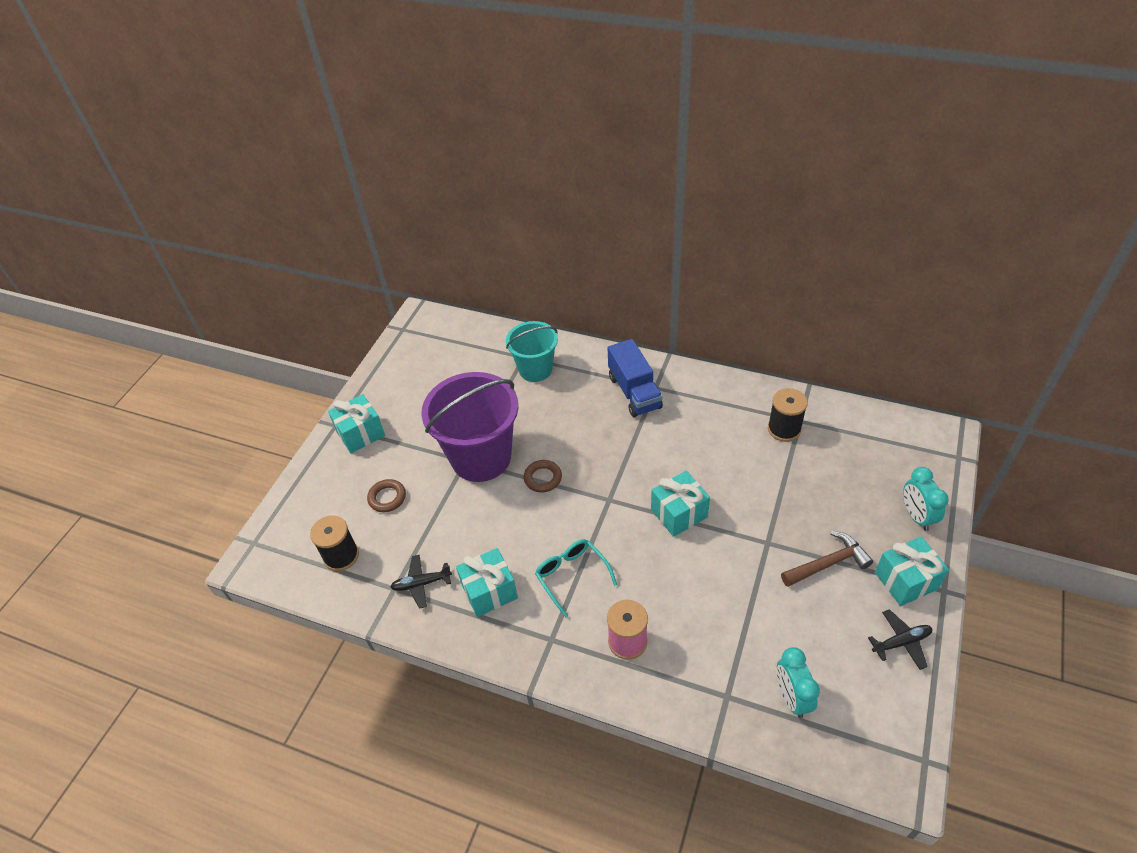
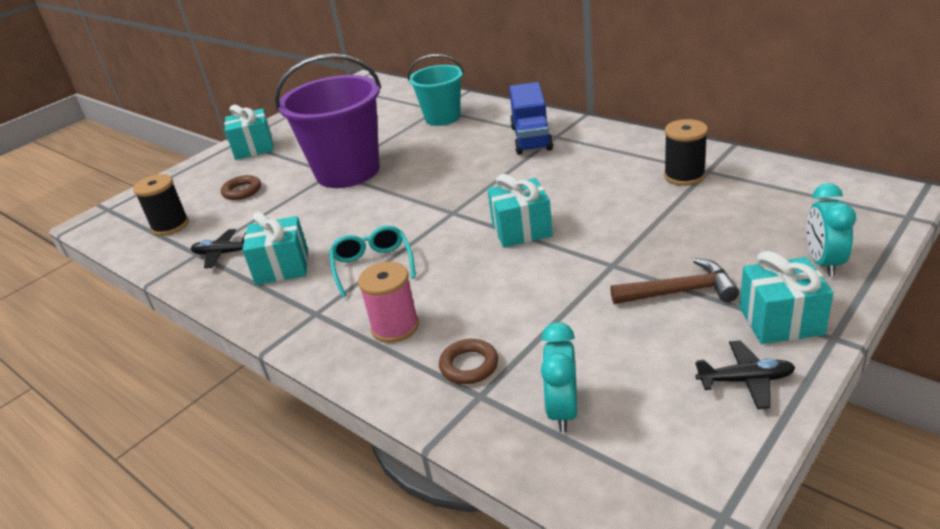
camera: 20 degrees right, 15 degrees down
(543, 478) = (396, 191): brown ring -> brown ring (469, 365)

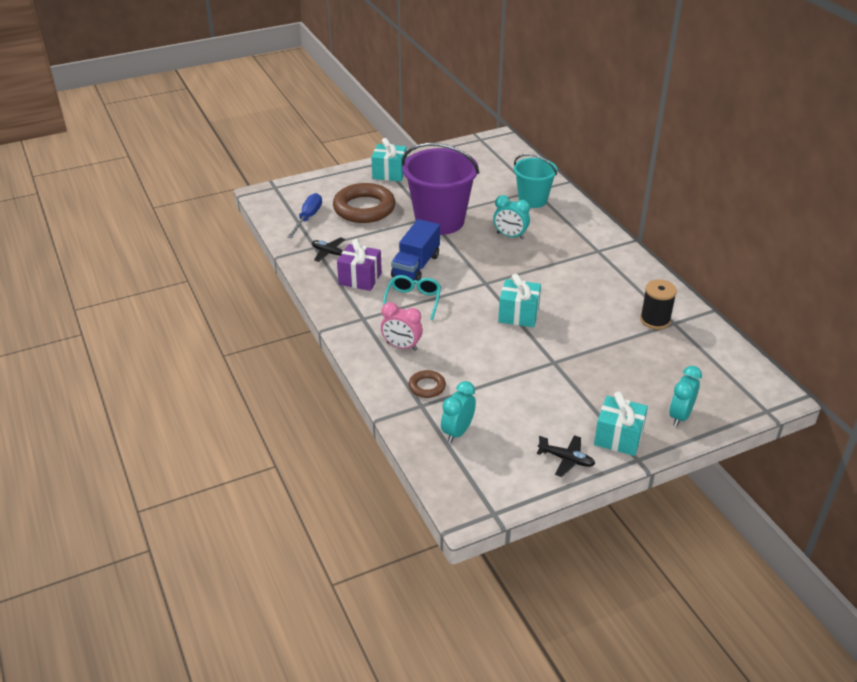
camera: 20 degrees right, 5 degrees up
(170, 226) = (308, 218): black spool -> blue screwdriver
(242, 191) = (364, 208): brown ring -> brown ring, size x2.11
(282, 267) = (360, 279): turquoise gift -> purple gift
(395, 327) = (401, 346): pink spool -> pink clock
(444, 157) = (510, 236): none -> turquoise clock
(531, 138) = (580, 245): blue truck -> blue truck (416, 266)
(680, 291) = (578, 396): brown hammer -> none

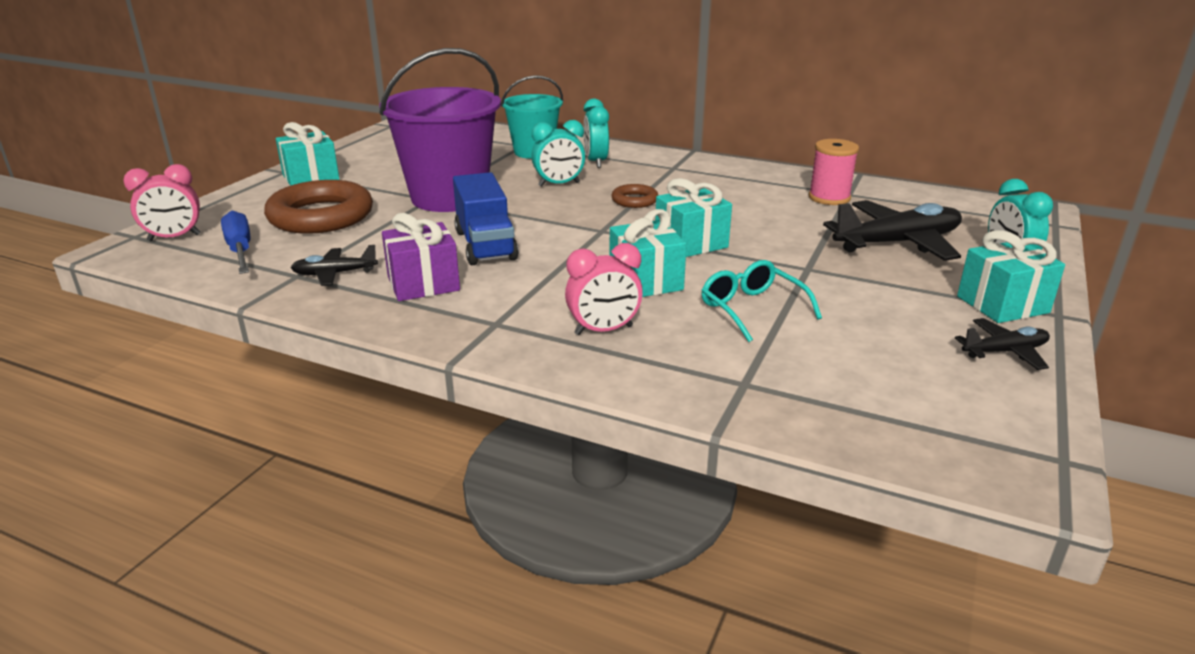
camera: 40 degrees left, 10 degrees down
(289, 196) = (174, 238): none -> pink clock
(413, 300) = (538, 278): turquoise glasses -> turquoise glasses (751, 309)
(427, 387) = (714, 359): brown ring -> brown ring (634, 200)
(457, 432) = (843, 389): turquoise clock -> turquoise clock (596, 162)
(459, 328) = (645, 281): none -> turquoise gift
(635, 372) = (897, 243): none -> black plane
(655, 320) = (829, 198): black spool -> pink spool

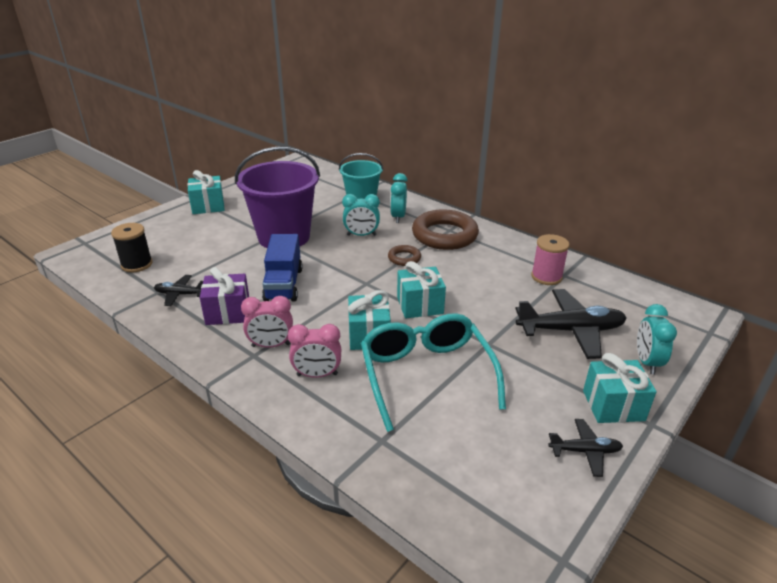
camera: 15 degrees right, 5 degrees up
(174, 238) = (105, 248): pink clock -> pink clock (271, 345)
(240, 250) = (137, 264): blue screwdriver -> black spool
(321, 216) = (197, 242): brown ring -> brown ring (444, 235)
(751, 309) = (426, 374): turquoise glasses -> turquoise glasses, size x1.80

